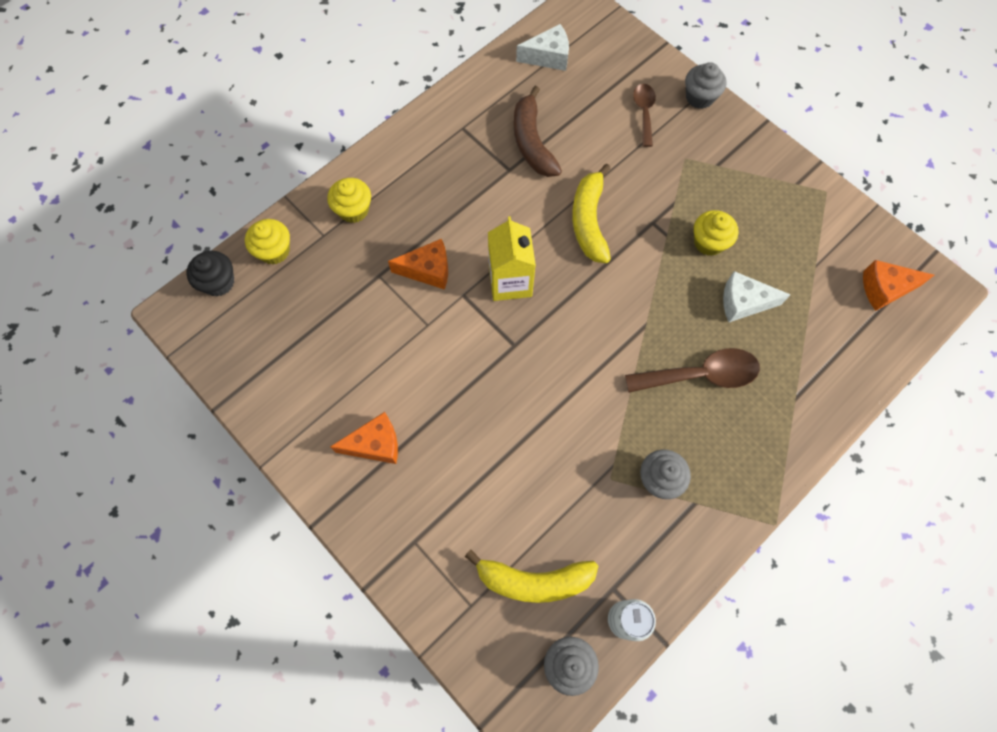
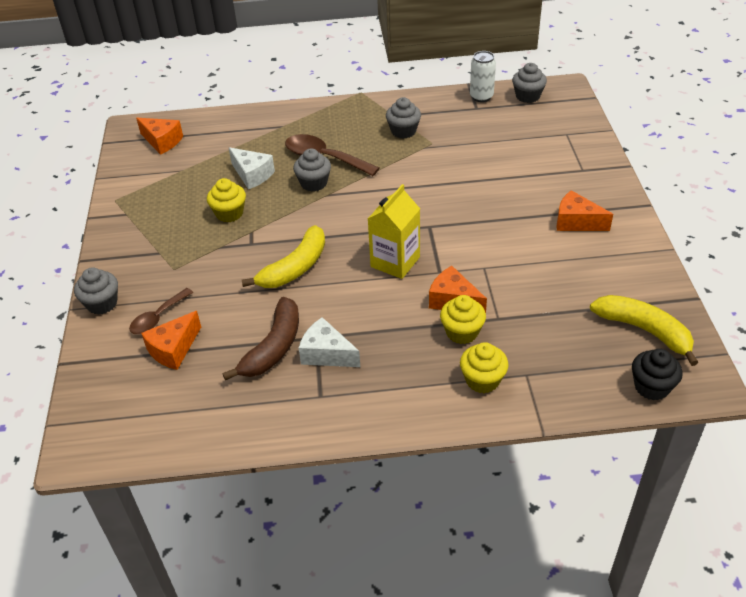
camera: 140 degrees left, 25 degrees down
(274, 251) = (582, 385): yellow cupcake -> yellow cupcake (462, 332)
(533, 580) = (519, 127): yellow banana -> yellow banana (644, 330)
(548, 57) = (172, 415): white cheese -> white cheese (326, 354)
(602, 97) = (173, 349): none -> orange cheese
(674, 331) = (314, 183): none -> grey cupcake

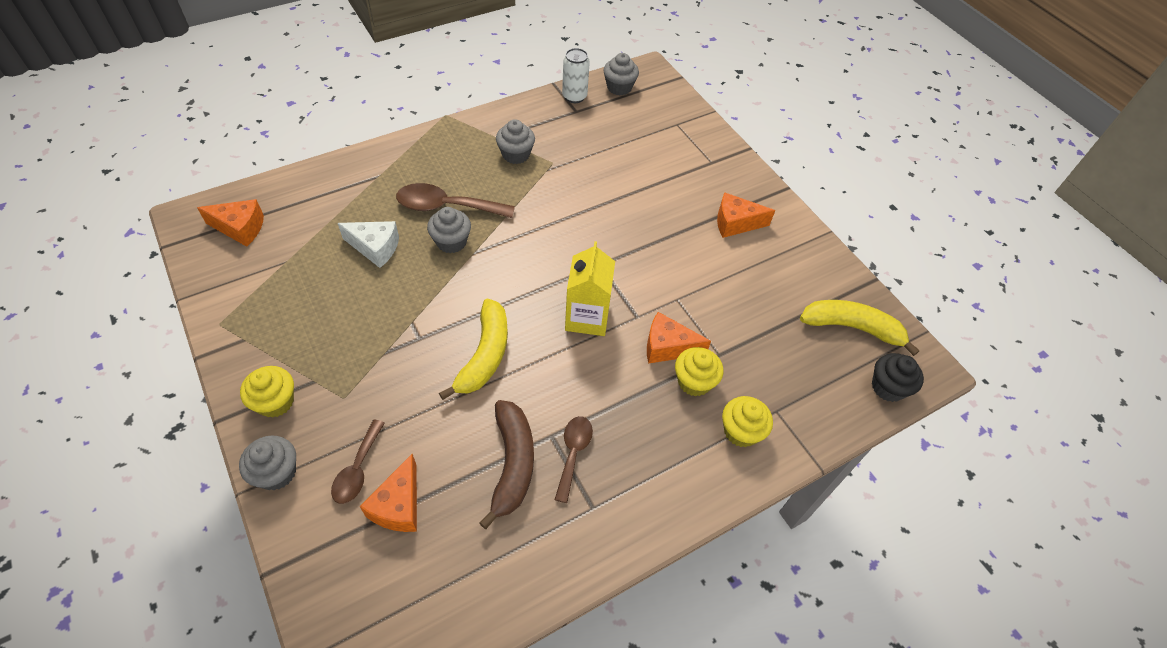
camera: 30 degrees left, 10 degrees up
(229, 213) = (373, 305): yellow cupcake -> yellow cupcake (275, 402)
(326, 354) = (573, 453): white cheese -> brown spoon

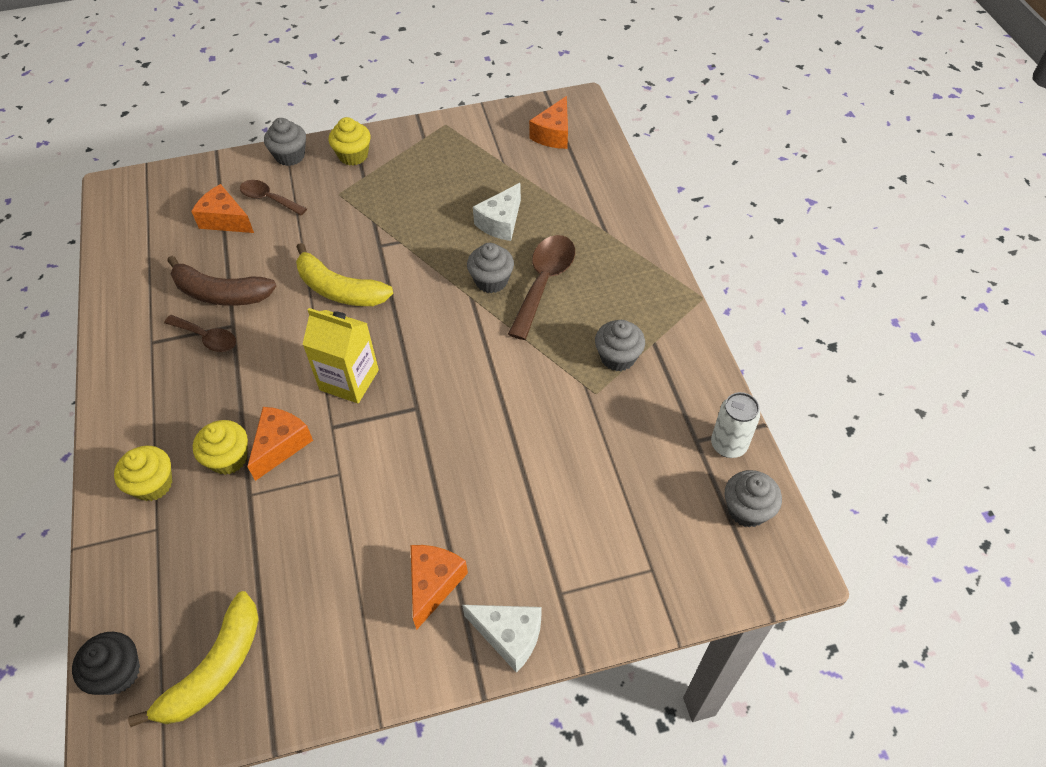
camera: 110 degrees right, 0 degrees up
(750, 180) = (509, 636): none -> white cheese

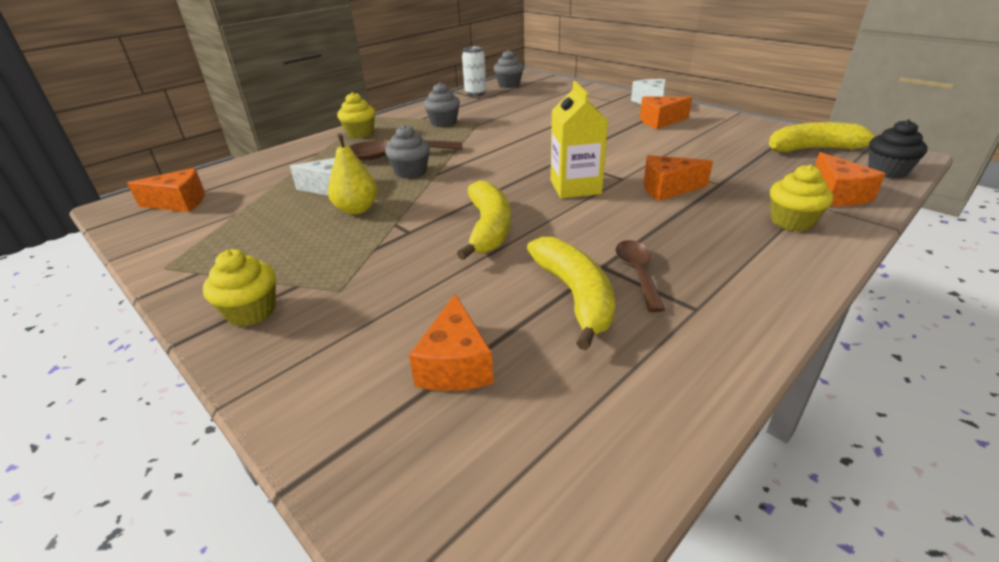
camera: 120 degrees left, 20 degrees down
(141, 569) = (838, 194): none -> orange cheese
(221, 293) = (575, 296): brown banana -> yellow banana
(228, 458) = (714, 202): yellow cupcake -> yellow cupcake (360, 133)
(268, 199) = (383, 345): brown spoon -> none
(290, 156) = (270, 373): grey cupcake -> none
(444, 226) = (357, 209): none -> yellow pear

